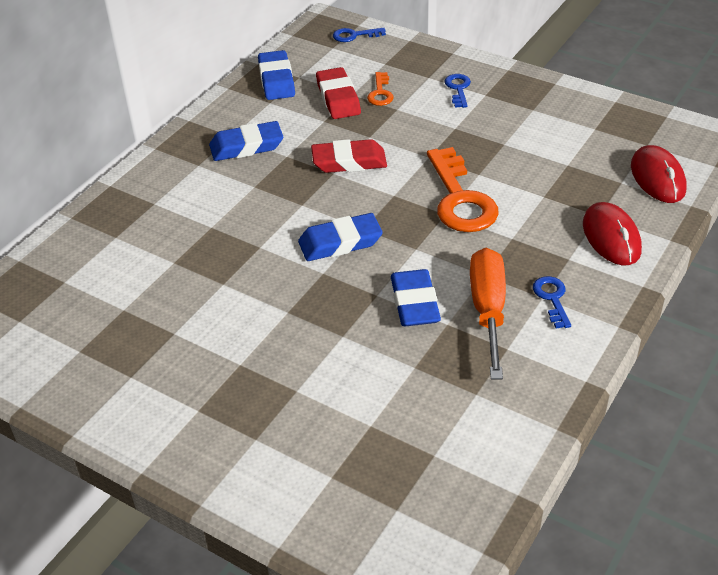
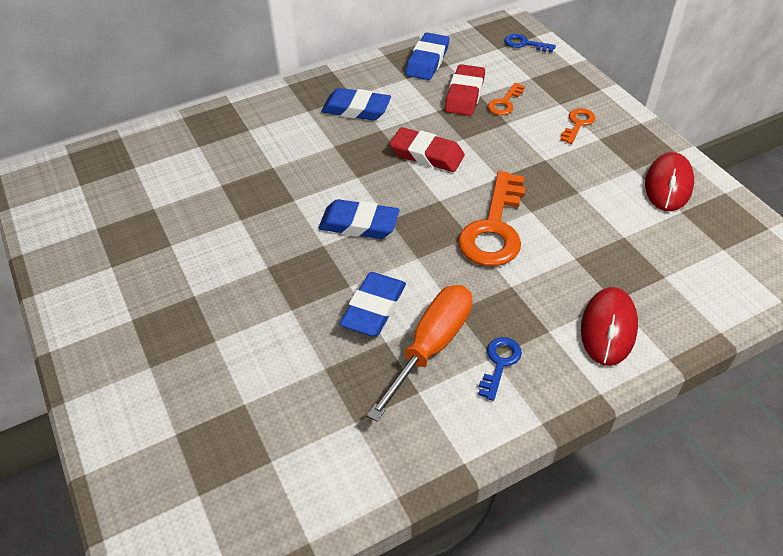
camera: 30 degrees right, 5 degrees up
(458, 89) = (578, 124): blue key -> orange key
(657, 178) = (707, 288): red mouse -> red mouse (668, 185)

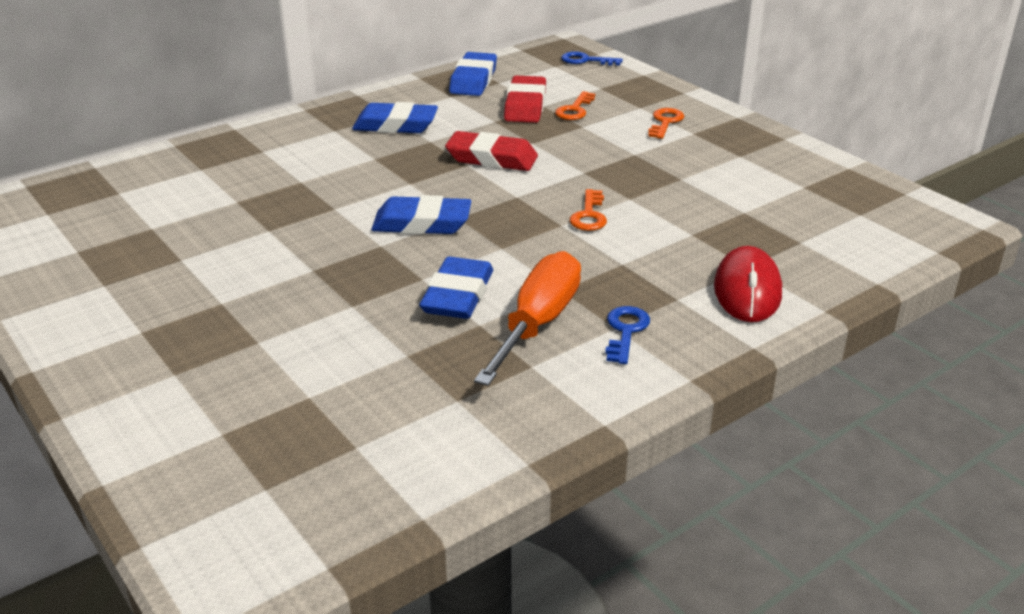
camera: 10 degrees left, 15 degrees down
(494, 228) = (589, 215): orange key -> orange key, size x0.49
(668, 185) = (783, 165): red mouse -> none

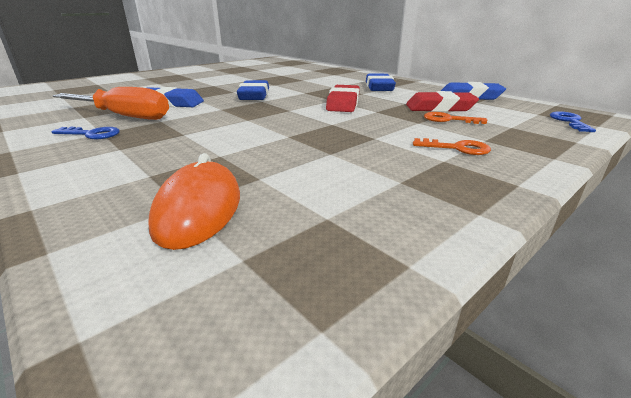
camera: 85 degrees right, 5 degrees down
(589, 215) = (259, 125): orange key -> none
(747, 290) = (105, 172): red mouse -> none
(807, 233) = (199, 210): none -> orange mouse

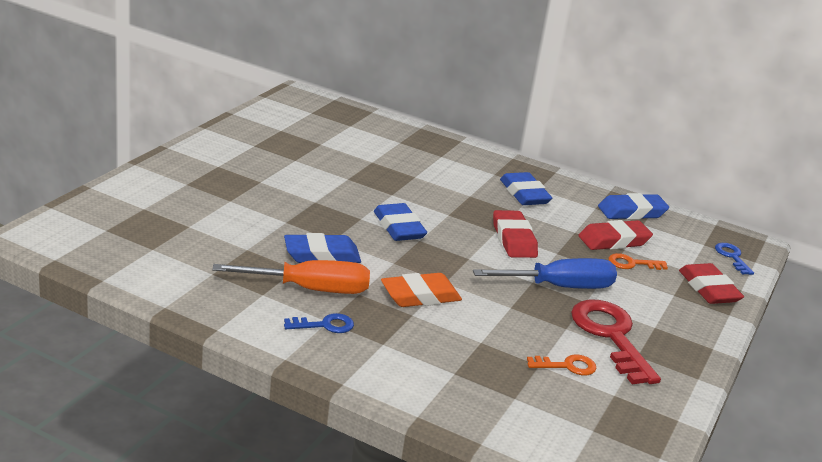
camera: 25 degrees left, 0 degrees up
(199, 210) = (531, 400): orange mouse -> none
(210, 125) = (420, 296): none -> orange eraser
(356, 128) = (560, 287): none -> blue screwdriver
(378, 163) = (611, 336): none -> red key
(457, 148) = (658, 310): orange key -> orange key (567, 366)
(532, 138) = (708, 289): none -> red eraser

